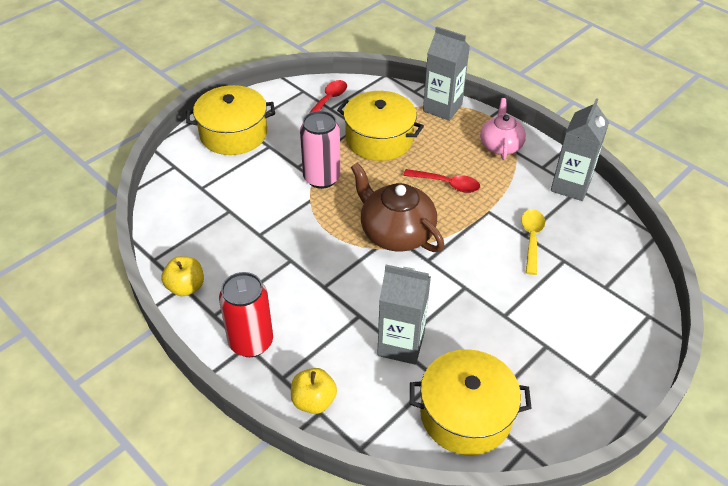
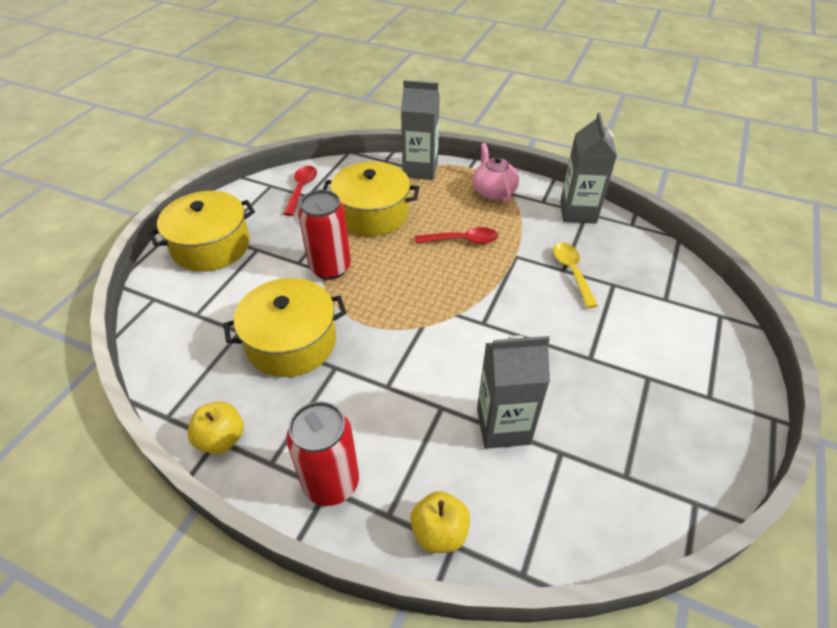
camera: 20 degrees left, 0 degrees up
(321, 178) = (330, 268): pink can -> red can
(396, 233) = (436, 304): brown teapot -> none
(465, 414) = (613, 485): yellow pot -> yellow pot (291, 342)

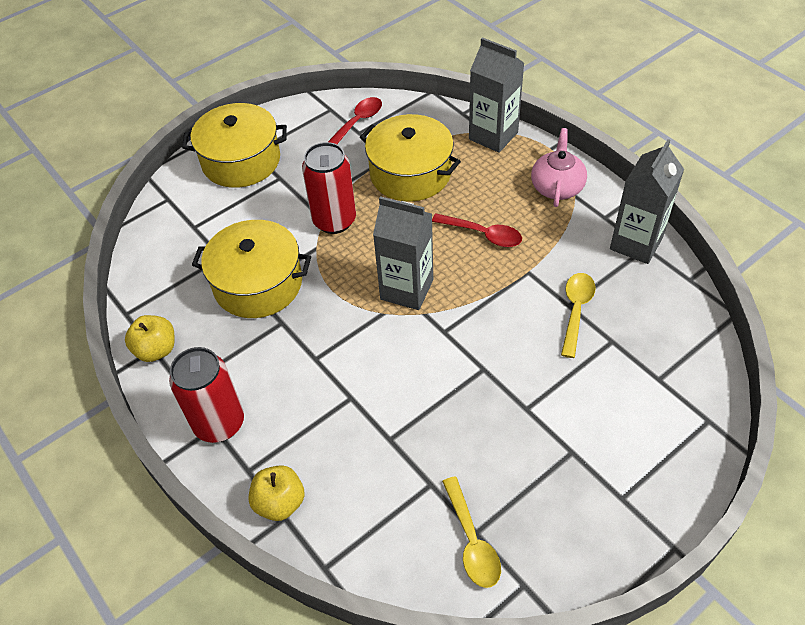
camera: 30 degrees right, 5 degrees up
(503, 426) = (394, 438): grey carton -> grey carton (407, 289)
(629, 485) = (472, 541): none -> yellow spoon

